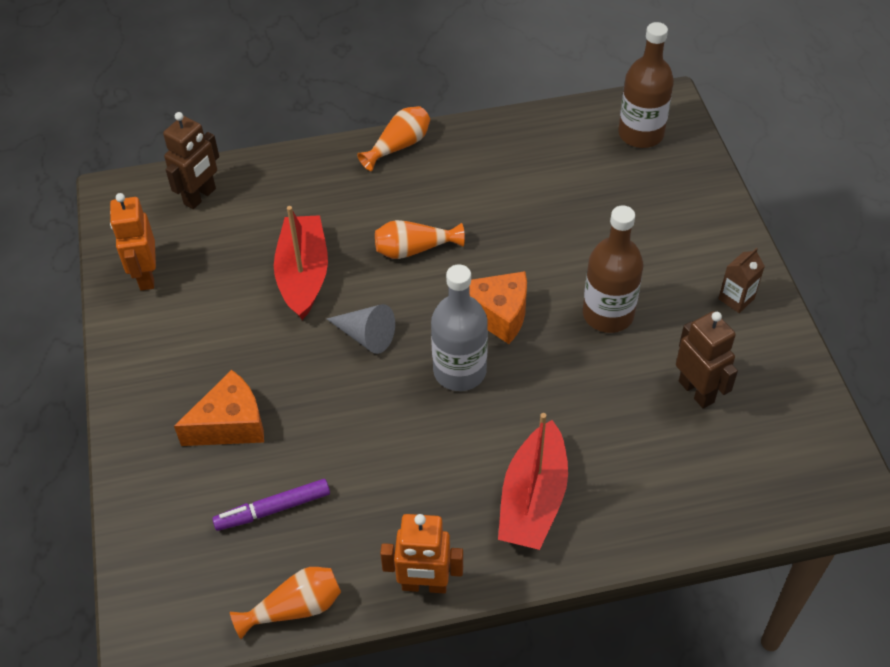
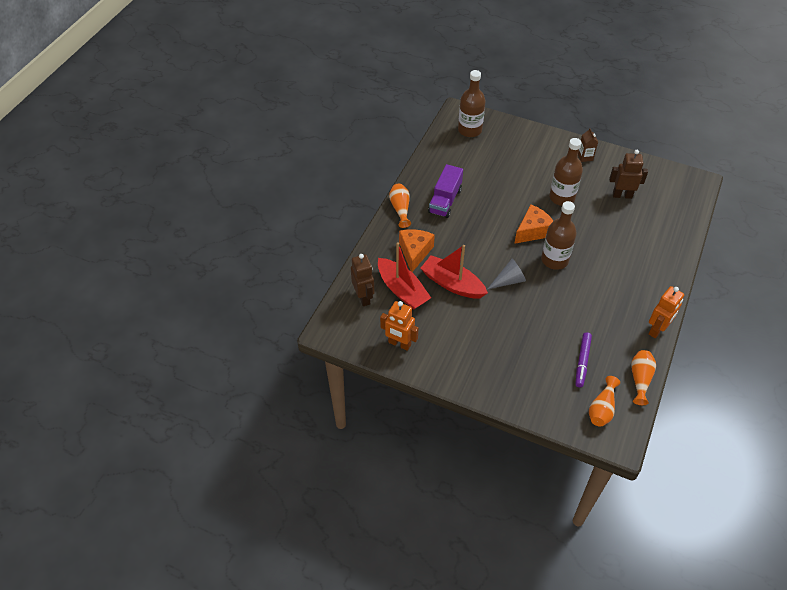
camera: 55 degrees left, 0 degrees up
(230, 424) = (522, 354): orange cheese -> orange cheese (415, 252)
(414, 249) = (471, 237): orange vase -> orange vase (602, 409)
(459, 371) = (554, 260): grey bottle -> brown bottle
(461, 183) = (445, 201): none -> purple truck
(533, 499) = (638, 273): red boat -> red boat (402, 290)

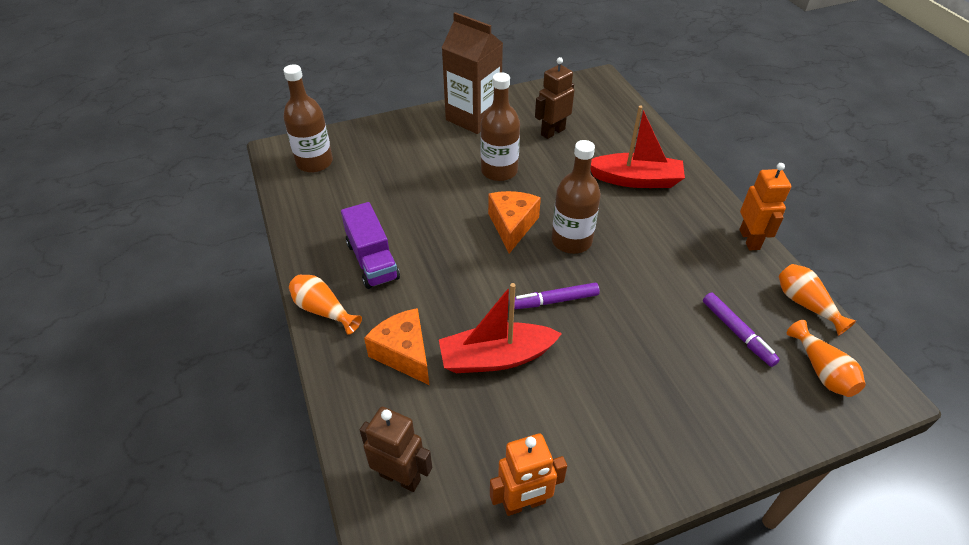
camera: 45 degrees left, 5 degrees down
(402, 290) = (442, 419): red boat -> red boat (635, 180)
(509, 280) = (554, 301): grey cone -> purple marker
(585, 157) = (473, 117): brown carton -> brown carton, size x2.34

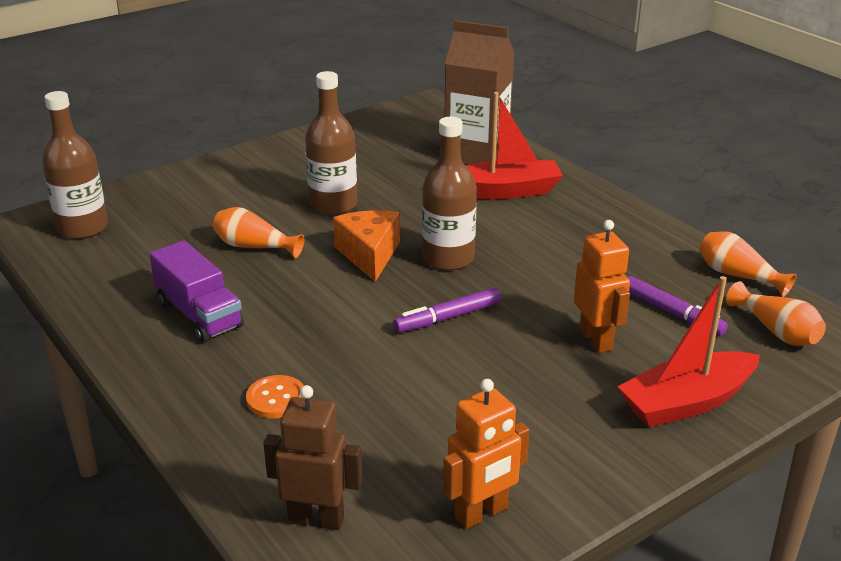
camera: 15 degrees left, 15 degrees down
(323, 310) = (151, 374): orange vase -> orange vase (254, 247)
(404, 353) = (276, 399): orange cheese -> orange button
(473, 117) = (281, 158): brown carton -> brown carton (476, 154)
(496, 357) = (396, 382): red boat -> red boat (687, 402)
(552, 132) = (386, 159): brown robot -> none
(750, 239) = (655, 227): orange robot -> orange robot (596, 339)

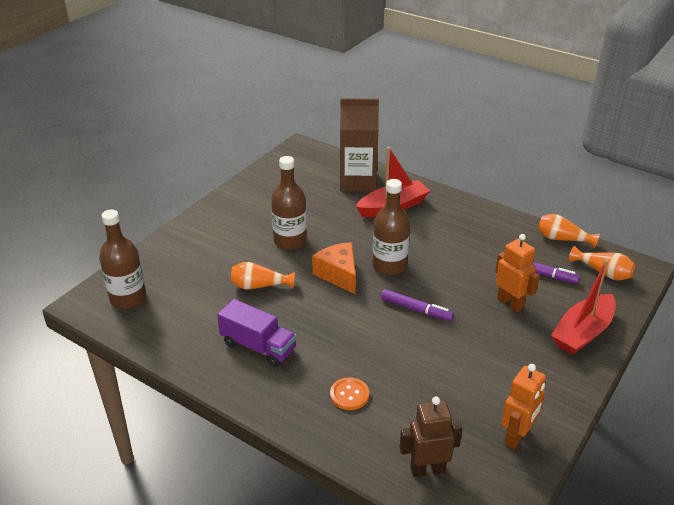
camera: 20 degrees left, 5 degrees up
(447, 318) = (416, 309): purple marker -> purple marker turned 105 degrees counterclockwise

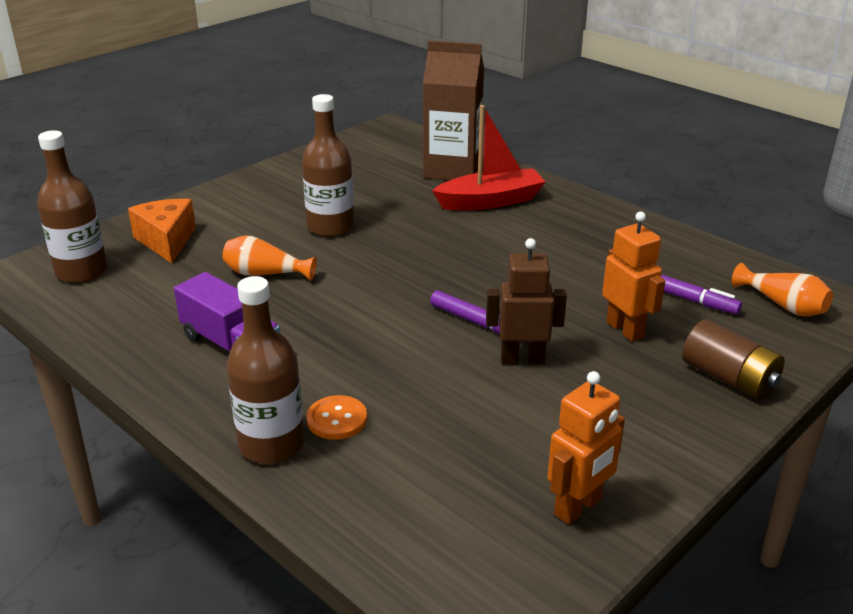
camera: 10 degrees right, 5 degrees down
(338, 274) = (382, 271): orange cheese -> orange cheese (166, 241)
(389, 266) = (459, 268): brown bottle -> brown bottle (271, 444)
(427, 469) = (418, 534): brown robot -> brown robot (522, 359)
(562, 239) = (730, 259): orange vase -> none
(582, 332) = (729, 378): red boat -> brown battery

